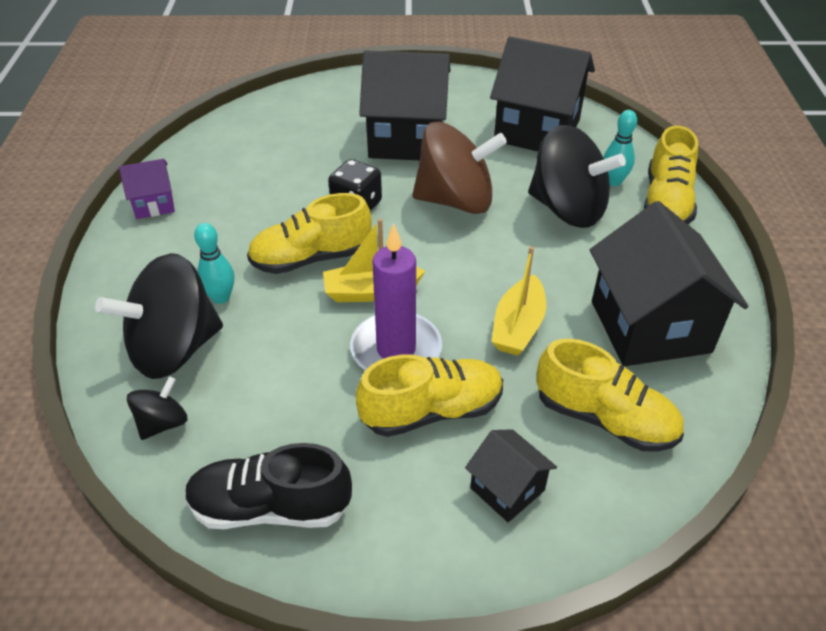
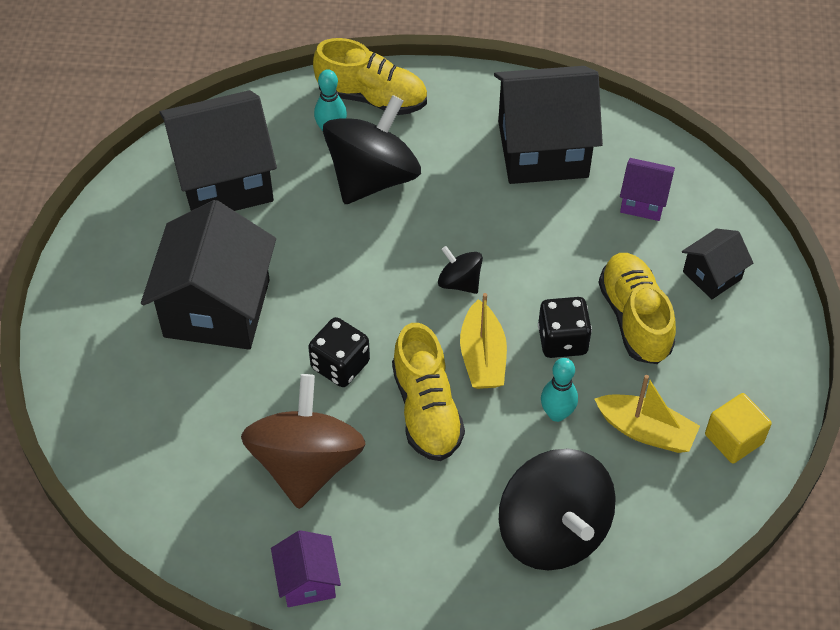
camera: 85 degrees left, 10 degrees up
(163, 423) = (647, 531): black spinning top -> black spinning top (459, 282)
(221, 297) = (481, 493): turquoise bowling pin -> turquoise bowling pin (557, 413)
(270, 507) = (733, 439): black shoe -> yellow cube
(396, 350) = (562, 340): purple candle -> black dice
(456, 200) = (345, 271): brown spinning top -> brown spinning top (306, 464)
(518, 326) = (537, 243): yellow boat -> yellow boat (645, 431)
(537, 130) = (224, 180): black house -> black house turned 45 degrees clockwise
(604, 418) = (643, 201): yellow shoe -> purple house

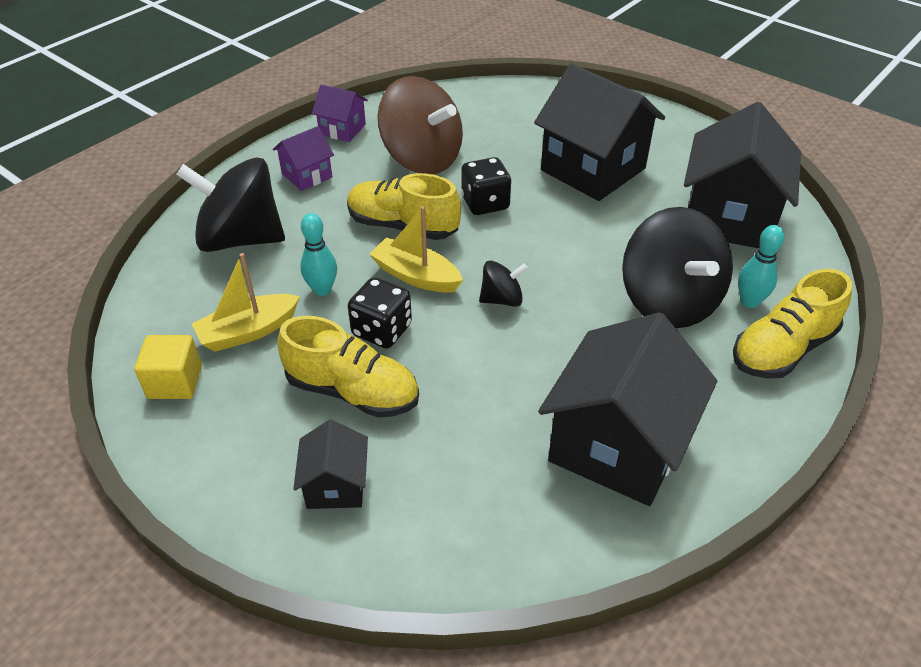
camera: 125 degrees right, 10 degrees down
(643, 201) = (478, 490): purple house -> purple house (307, 175)

